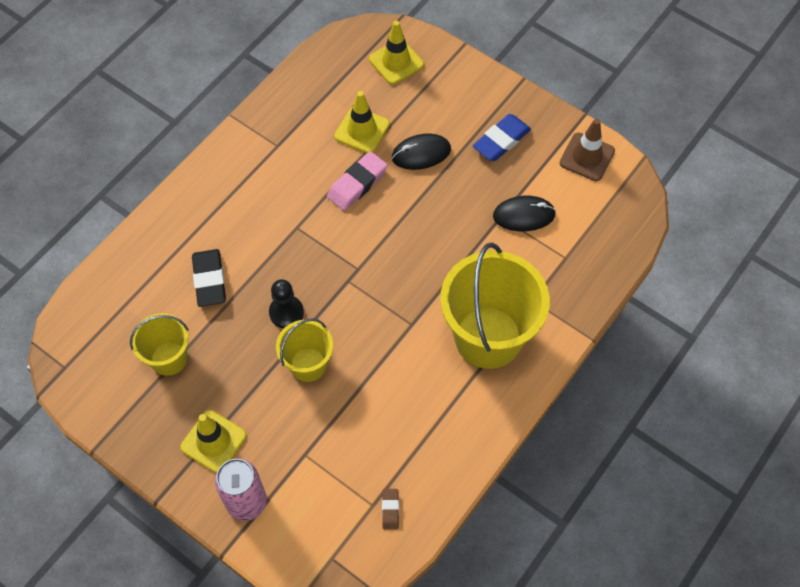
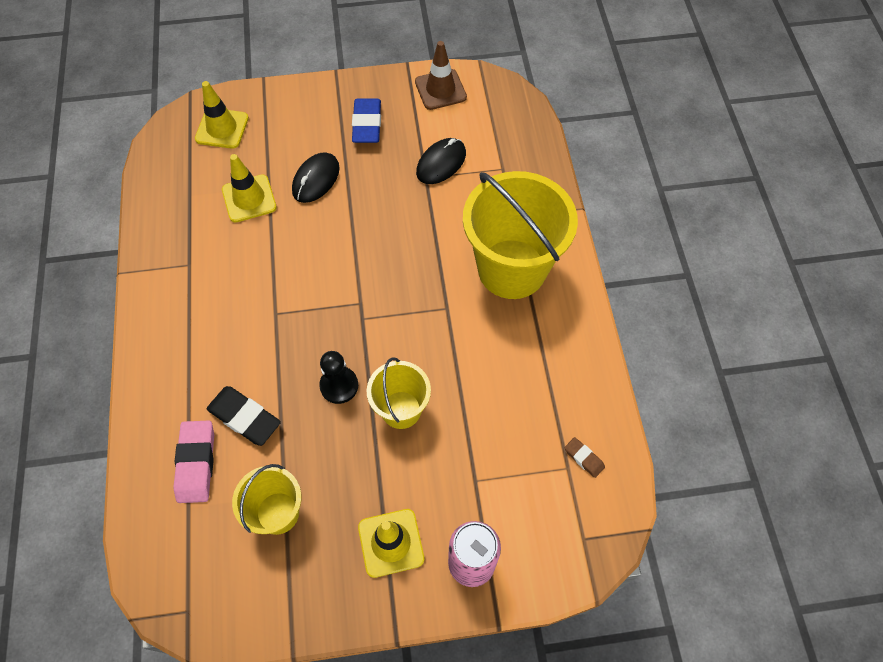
camera: 45 degrees left, 0 degrees up
(357, 184) = (289, 241): pink eraser -> pink eraser (196, 463)

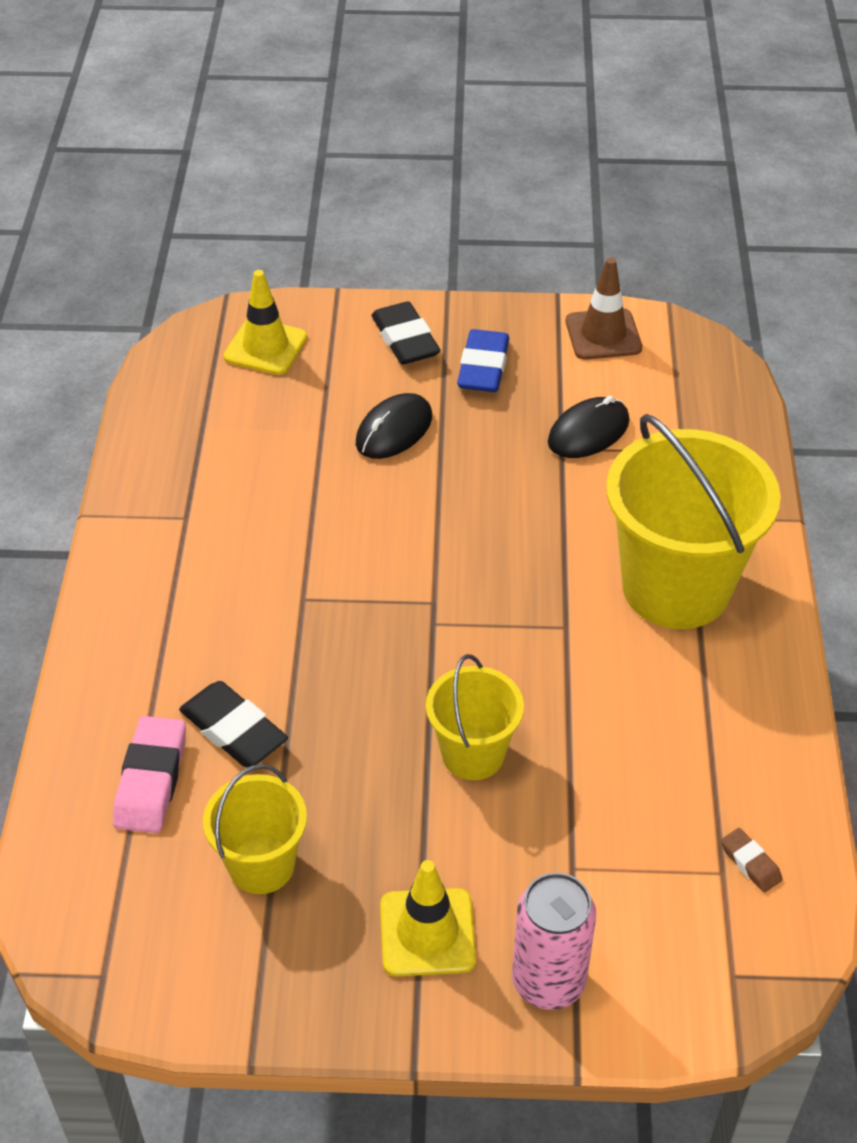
camera: 10 degrees right, 15 degrees down
(249, 198) = (290, 443): yellow traffic cone -> none
(313, 110) = (405, 340): none -> black eraser
(339, 385) = (383, 708): black pawn -> none

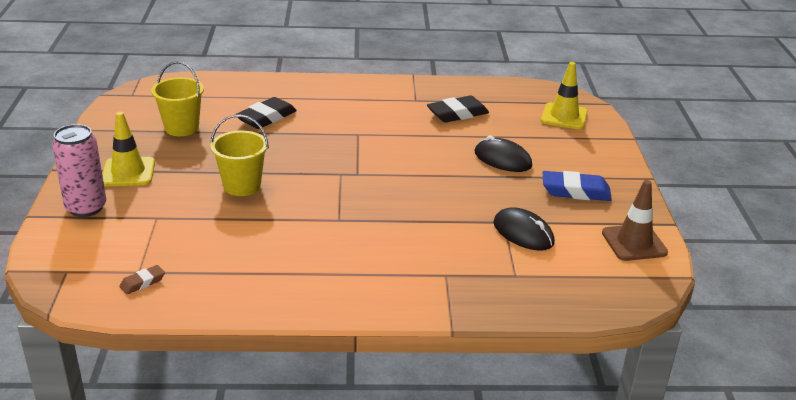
camera: 85 degrees right, 15 degrees down
(151, 780) = (238, 99): pink eraser -> none
(405, 340) = (591, 162): black eraser -> black eraser (457, 114)
(676, 587) = (375, 265): yellow bucket -> none

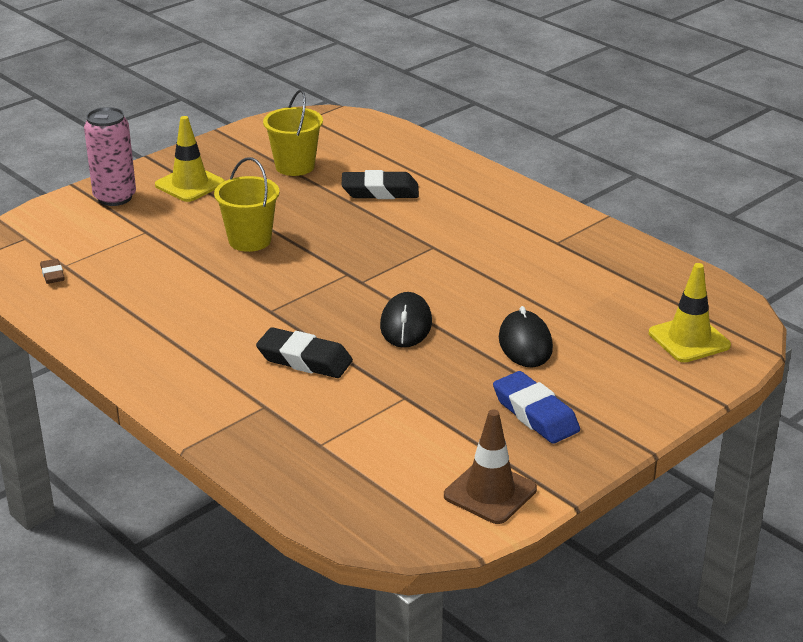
camera: 50 degrees right, 0 degrees up
(142, 282) = (52, 274): brown eraser -> brown eraser turned 60 degrees clockwise
(457, 114) = (571, 277): black eraser -> black eraser (304, 360)
(523, 233) = (401, 417): black mouse -> black mouse (406, 324)

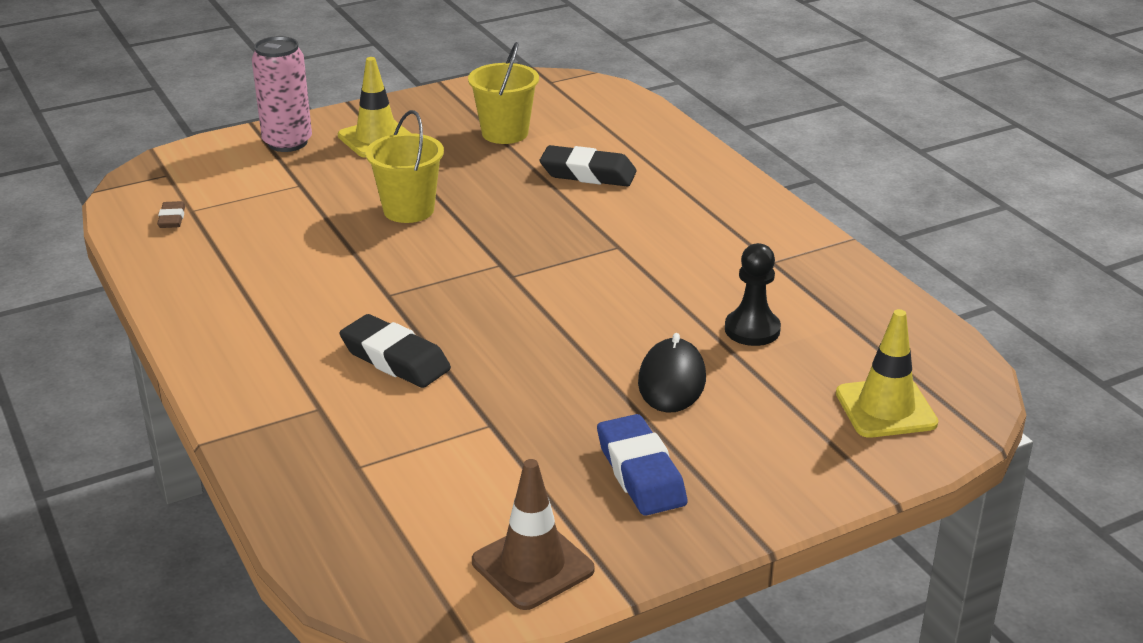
camera: 15 degrees right, 0 degrees up
(406, 324) = (537, 335): black mouse -> none
(566, 296) = (752, 330): none -> black pawn

